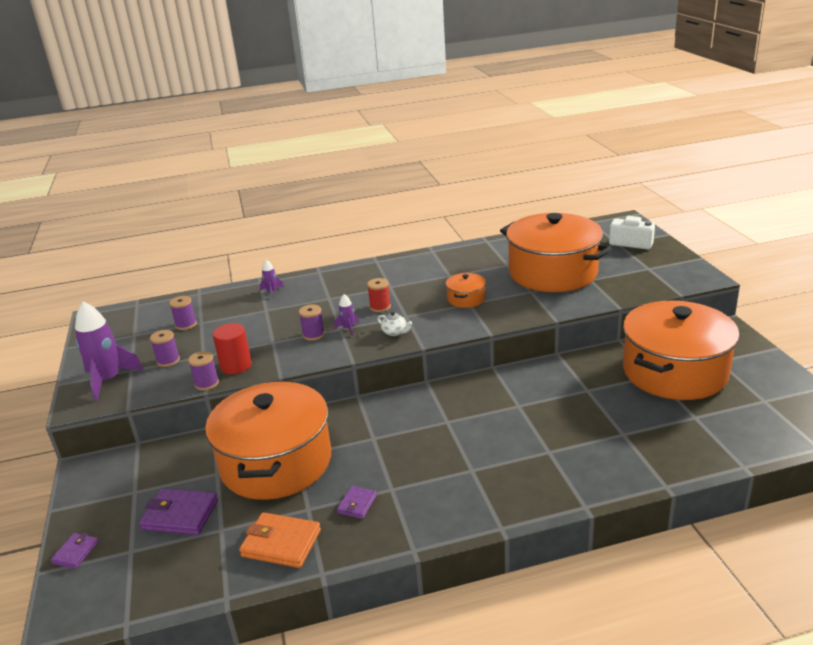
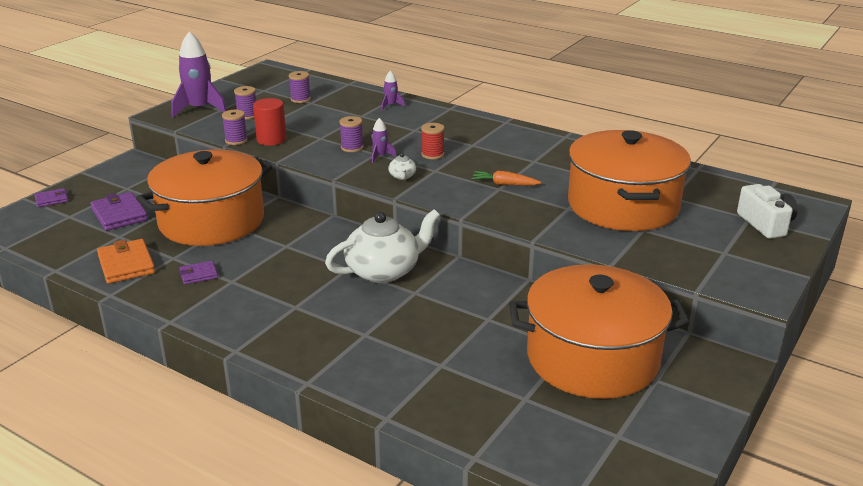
camera: 45 degrees right, 0 degrees up
(466, 299) = (504, 184): orange pot -> orange carrot
(473, 407) = (384, 271): none -> white teapot

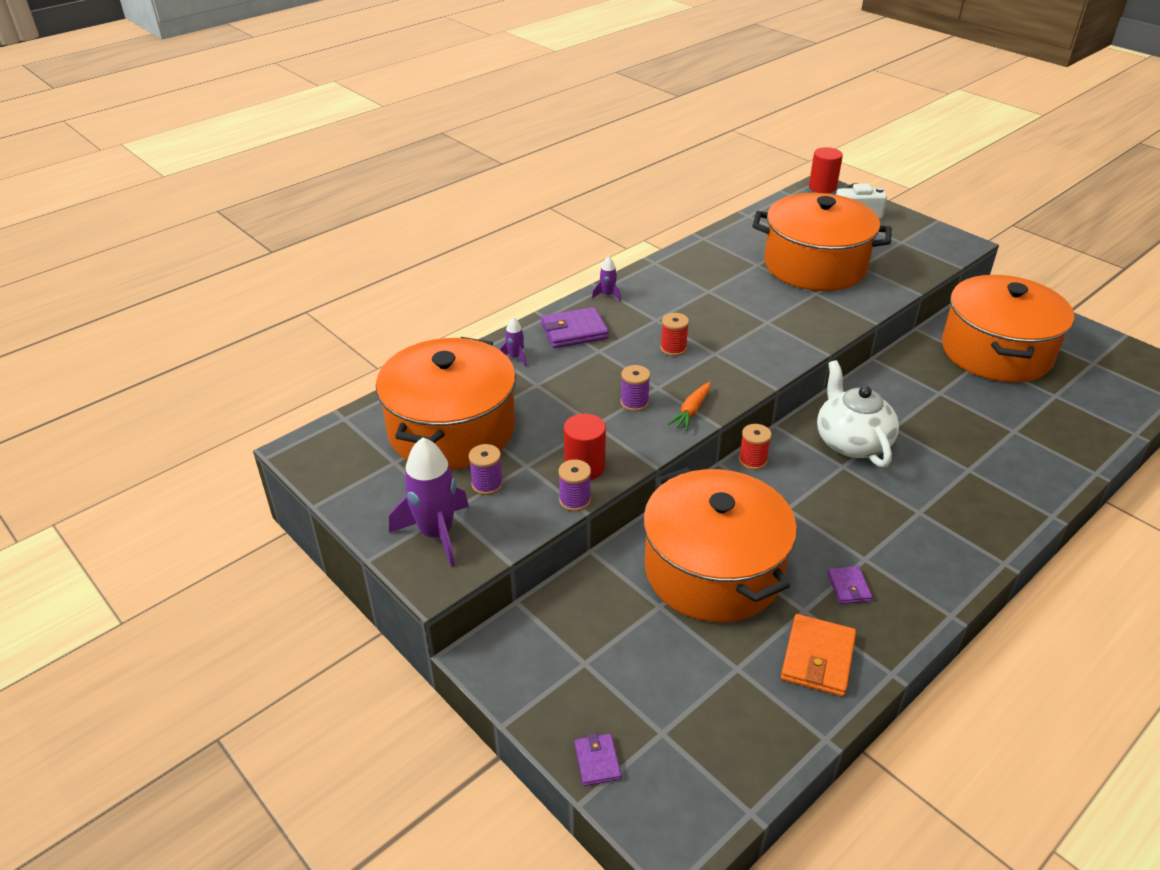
camera: 75 degrees left, 10 degrees up
(119, 215) = (672, 669): purple wallet -> purple wallet (574, 331)
(126, 265) = (817, 658): orange wallet -> orange wallet turned 60 degrees counterclockwise
(300, 99) = (452, 429): purple spool -> orange pot
(341, 228) = (752, 460): none -> red spool
(380, 156) = (667, 385): purple rocket -> purple rocket (607, 295)
(402, 176) = (725, 376): white teapot -> none
(504, 184) = (758, 317): orange carrot -> orange carrot (691, 411)
(811, 203) = (822, 187): none -> red cylinder

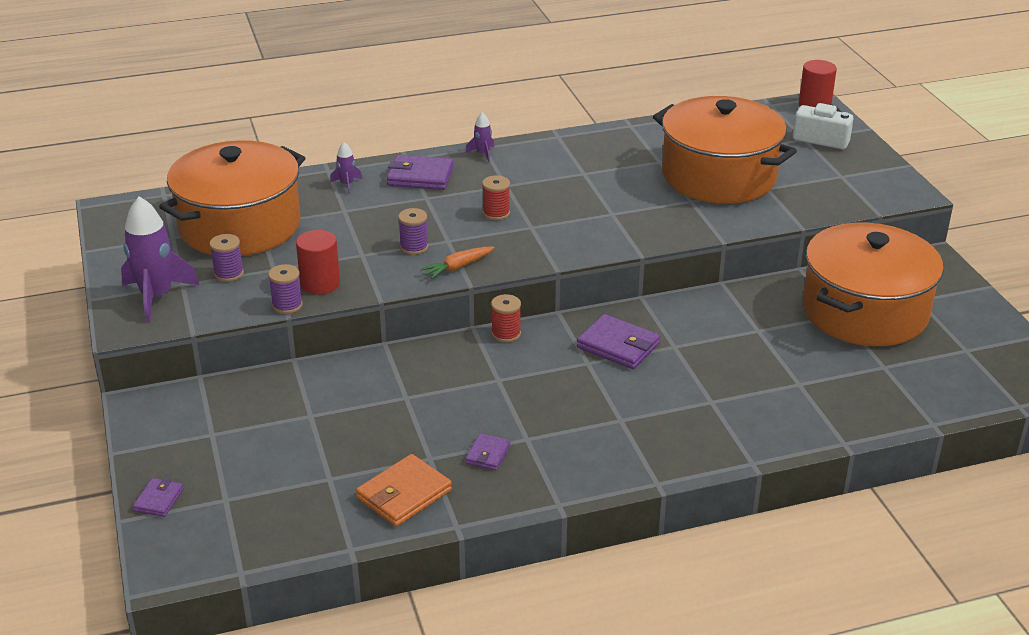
camera: 25 degrees right, 5 degrees down
(713, 570) = (382, 405): orange pot -> none
(851, 442) = (618, 346): white teapot -> purple wallet

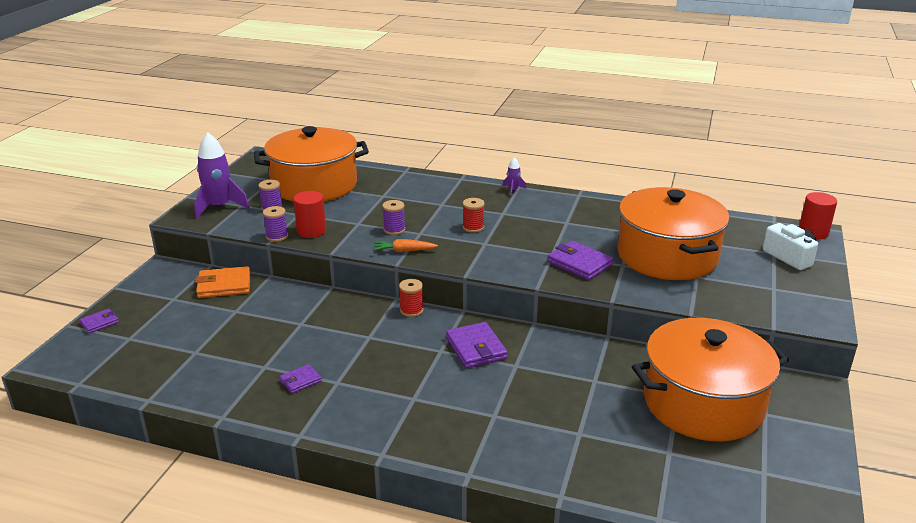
camera: 35 degrees right, 5 degrees down
(347, 184) = (405, 182): purple rocket -> none
(404, 494) = (220, 382): orange wallet -> orange wallet (224, 285)
(420, 176) = (455, 191): purple wallet -> purple wallet (579, 263)

